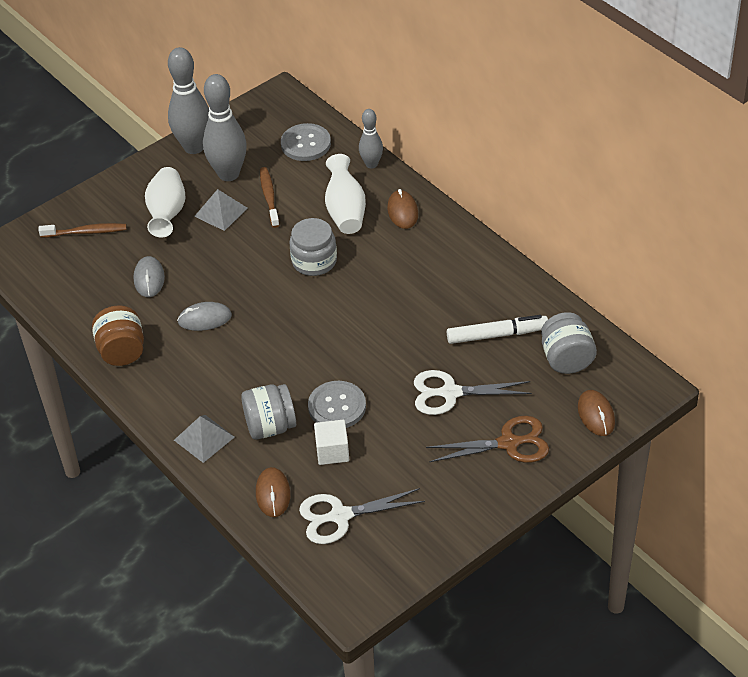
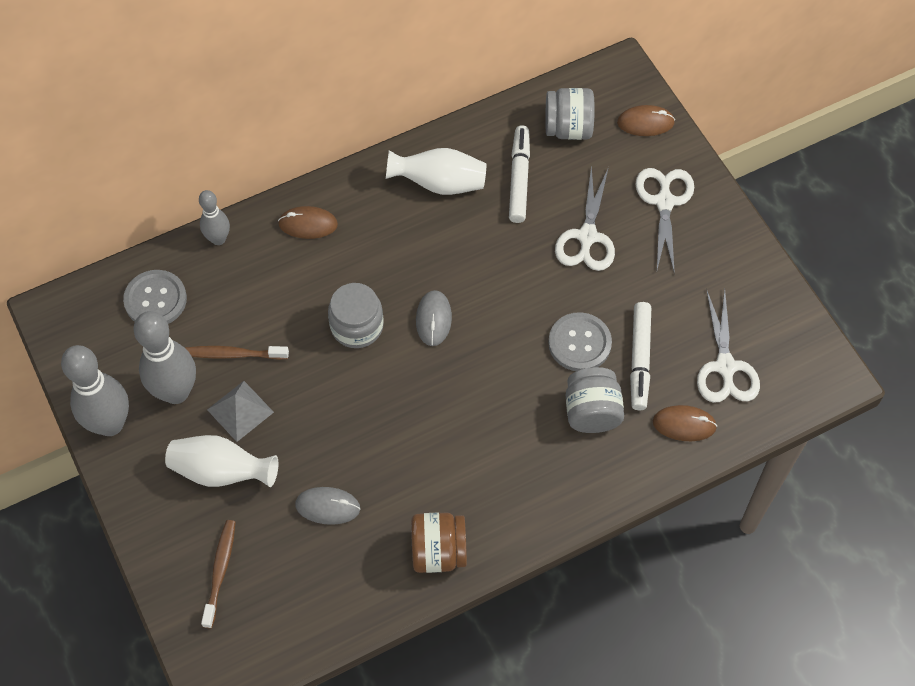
camera: 80 degrees left, 15 degrees up
(204, 438) = (593, 481): grey pyramid -> none
(205, 319) = (412, 454): grey mouse -> grey mouse (433, 319)
(332, 451) = (640, 359): white cube -> white marker
(345, 211) = (286, 280): white vase -> white vase (439, 183)
(509, 443) = (664, 202): brown scissors -> white scissors

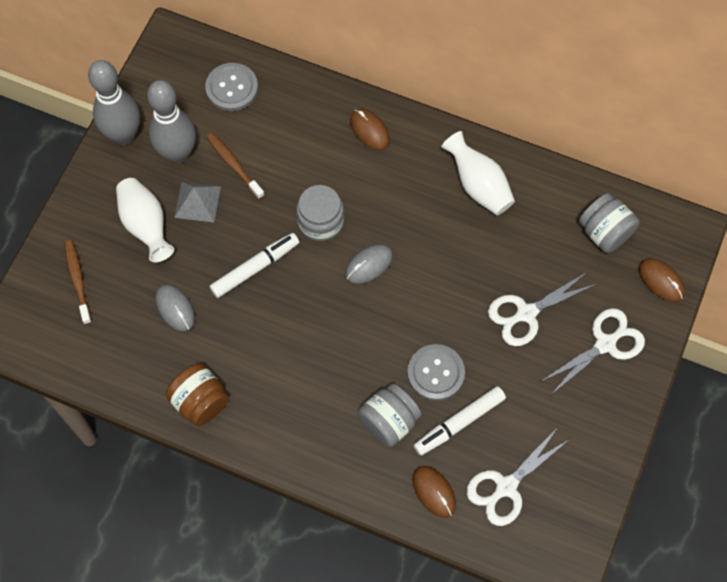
camera: 50 degrees right, 5 degrees up
(218, 239) = (309, 87): grey bowling pin -> none
(220, 571) = (78, 281): brown toothbrush -> brown toothbrush turned 75 degrees counterclockwise
(519, 179) = (531, 233): white marker -> white marker (254, 268)

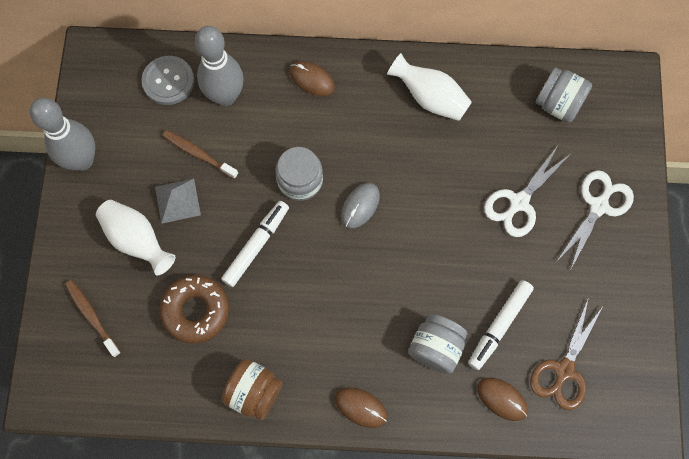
camera: 20 degrees left, 5 degrees up
(175, 308) = (196, 311): grey mouse -> brown donut
(178, 154) = (141, 161): grey bowling pin -> grey bowling pin (225, 96)
(435, 373) = (460, 286): grey button -> none
(506, 487) = (564, 370): white scissors -> brown scissors
(661, 281) = (624, 131): brown mouse -> brown mouse (361, 407)

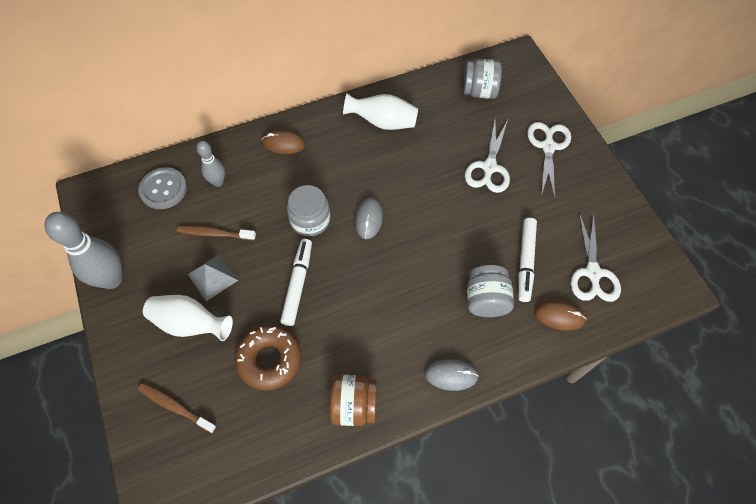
camera: 25 degrees left, 10 degrees down
(225, 96) = (218, 182): grey bowling pin -> grey bowling pin, size x0.57
(361, 407) = (451, 375): brown mouse -> grey mouse
(564, 370) = (593, 273): brown scissors -> white scissors

